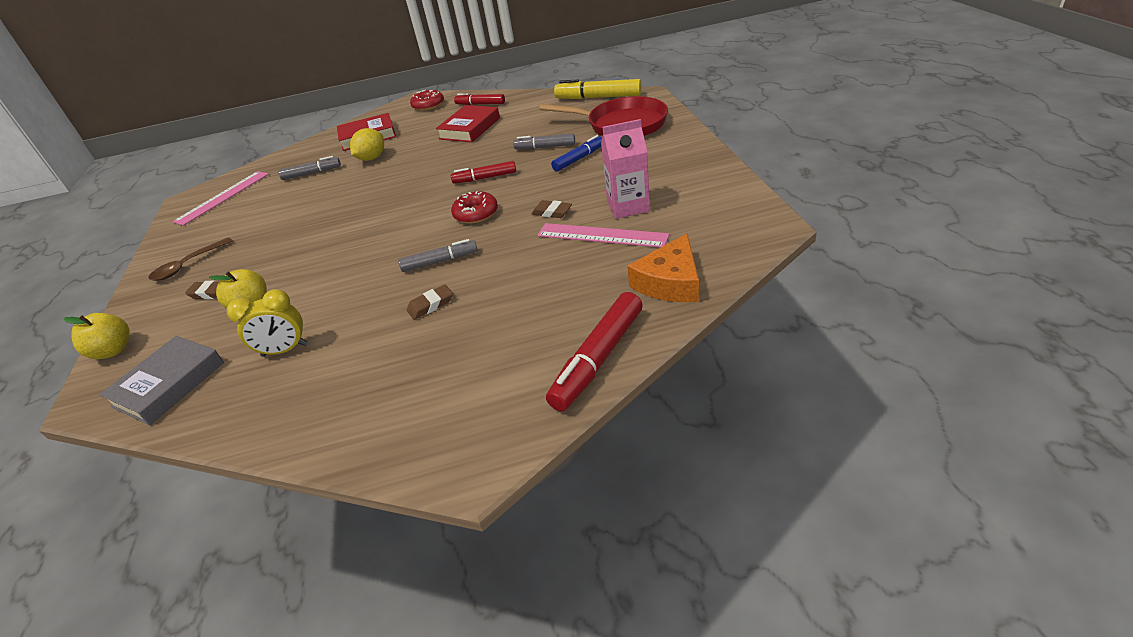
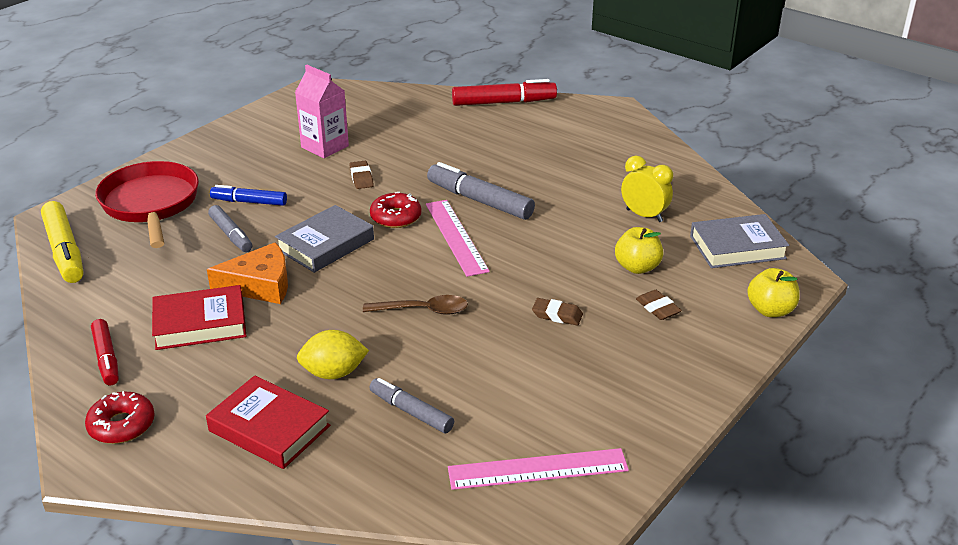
camera: 135 degrees left, 5 degrees down
(188, 265) = (656, 366): brown spoon -> brown spoon (423, 310)
(431, 305) = (529, 178): brown eraser -> brown eraser (557, 315)
(440, 261) = (479, 201): grey marker -> grey marker, size x1.58
(485, 178) = (325, 244): red marker -> grey book
(602, 235) = (377, 143): pink ruler -> pink ruler (455, 237)
(670, 282) = (410, 103): orange cheese -> orange cheese (260, 285)

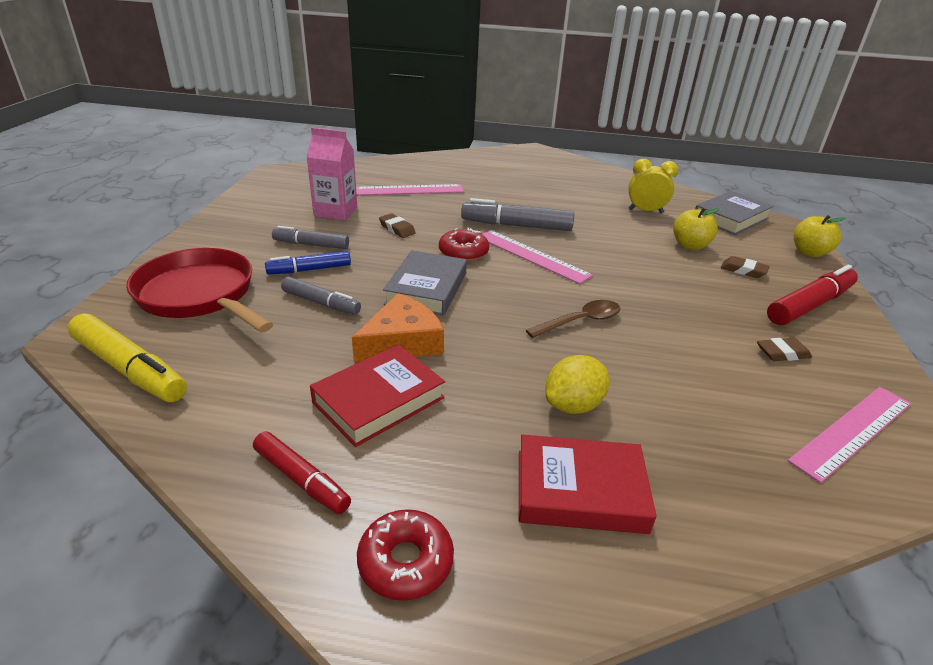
camera: 30 degrees left, 0 degrees up
(411, 412) = (687, 418): grey marker -> grey marker (311, 244)
(418, 136) = (409, 190): none -> pink ruler
(504, 102) = (450, 158): red marker -> red marker (809, 305)
(557, 315) = (685, 295): brown eraser -> brown eraser (782, 353)

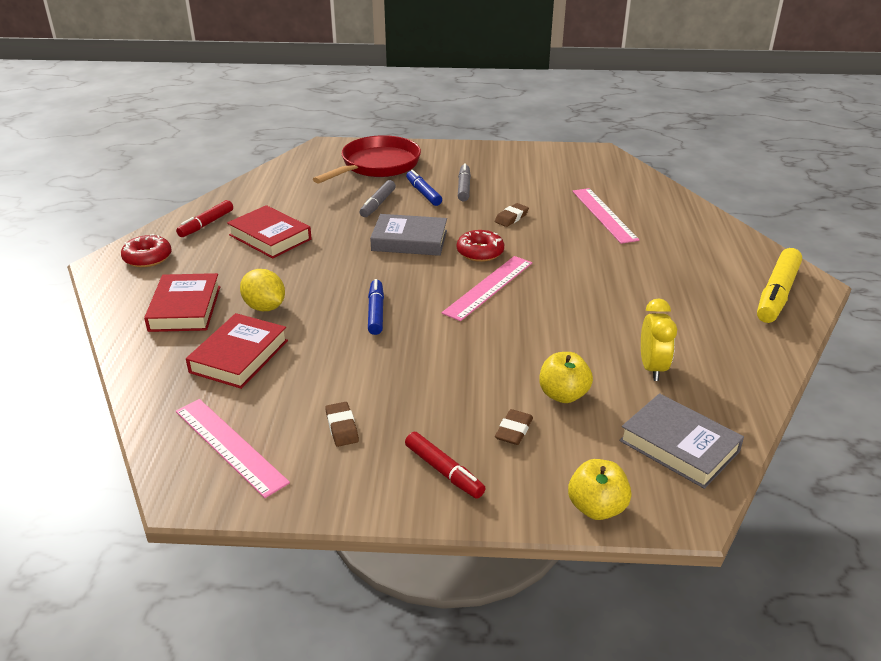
camera: 85 degrees right, 0 degrees up
(130, 369) = (296, 165): yellow marker -> yellow marker (777, 294)
(335, 212) = (530, 188): pink carton -> none
(402, 341) = (334, 238): orange cheese -> none
(516, 226) = (553, 277): grey marker -> none
(580, 321) = (376, 312): brown spoon -> blue marker
(687, 427) = (239, 356): none -> red book
(809, 305) = (444, 471): red marker -> red marker, size x0.63

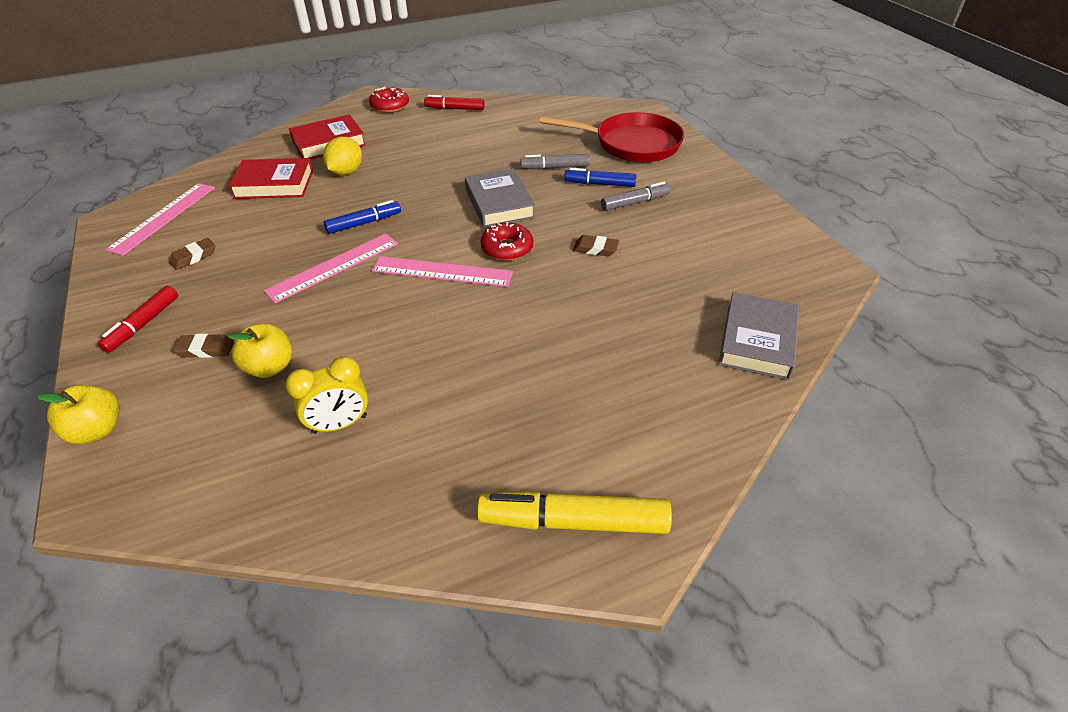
camera: 65 degrees right, 10 degrees up
(270, 237) = (454, 139): red book -> none
(423, 193) = (600, 184): blue marker -> blue marker turned 120 degrees counterclockwise
(603, 215) = (663, 312): pink ruler -> pink ruler (333, 267)
(679, 446) = (200, 474): grey book -> grey book (757, 341)

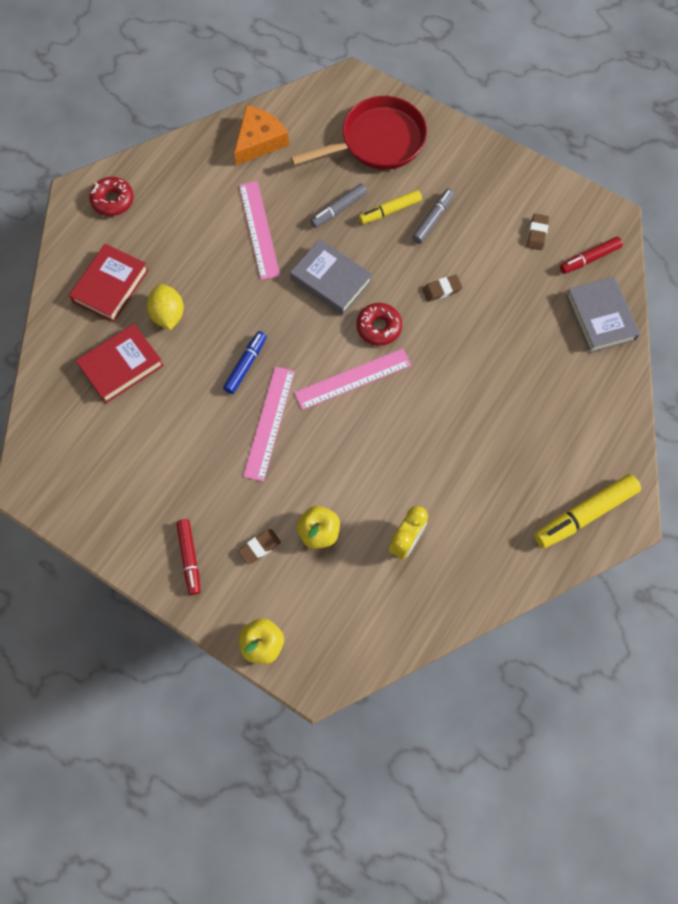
camera: 35 degrees left, 25 degrees up
(164, 217) = (71, 458): pink ruler -> pink ruler (259, 230)
(194, 257) = (150, 480): brown eraser -> brown eraser (537, 233)
(455, 109) = (179, 171): red marker -> red marker (589, 259)
(533, 114) = (259, 141): none -> orange cheese
(600, 184) = (390, 211): blue marker -> yellow marker

